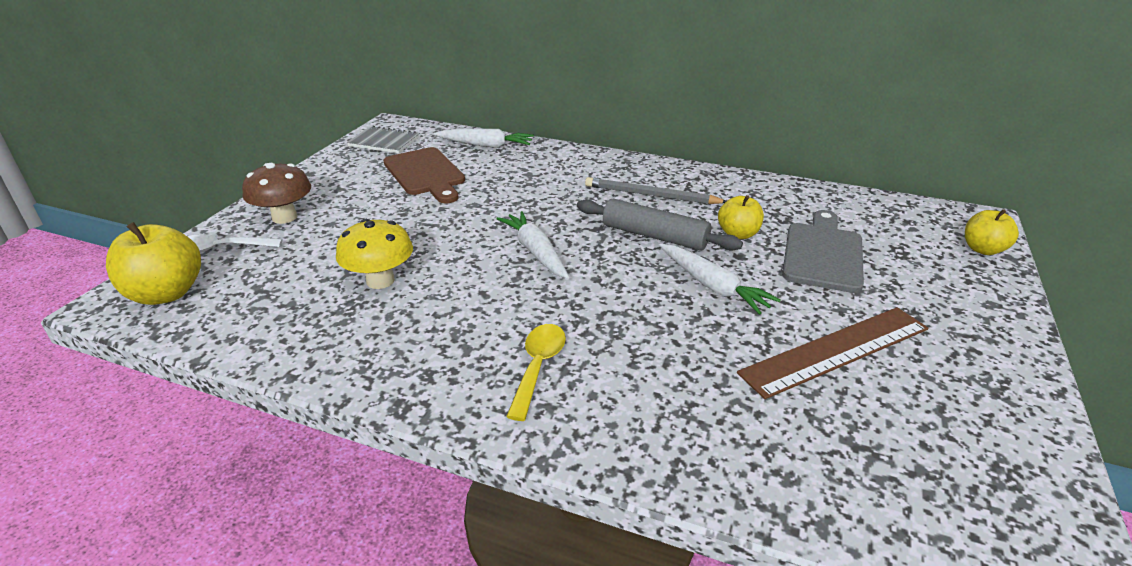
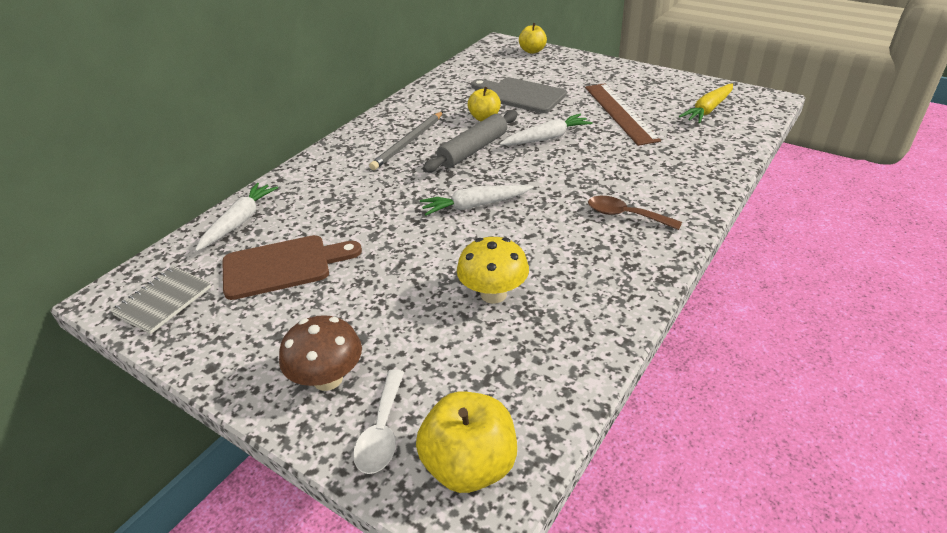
camera: 75 degrees left, 5 degrees up
(538, 367) = (626, 215): yellow spoon -> brown spoon
(931, 466) = (708, 110): none -> yellow carrot

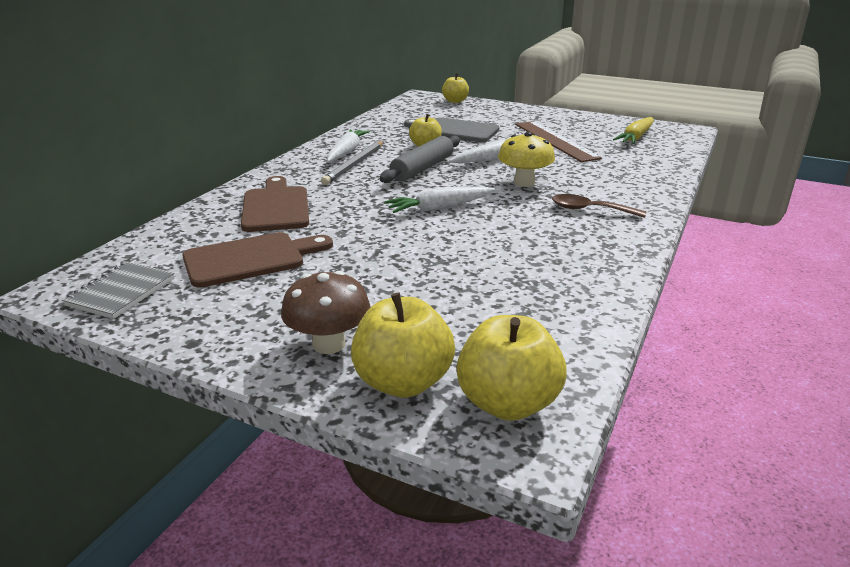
camera: 10 degrees left, 10 degrees down
(239, 222) = (191, 227): white carrot -> white carrot (347, 152)
(320, 198) = (275, 207): none -> brown cutting board
(382, 431) = (403, 382): white spoon -> yellow apple
(493, 294) = (482, 271): yellow mushroom -> yellow mushroom (524, 182)

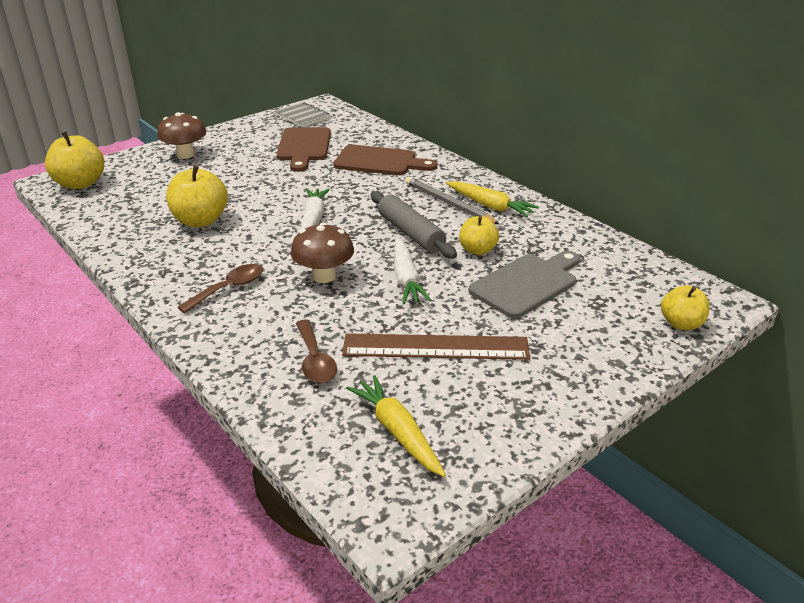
camera: 115 degrees right, 5 degrees up
(347, 152) = (490, 206): white carrot -> yellow carrot
(403, 382) = (131, 165): yellow apple -> yellow apple (200, 221)
(524, 182) = (324, 276): yellow mushroom -> brown mushroom
(617, 164) = (315, 360): none -> brown spoon

